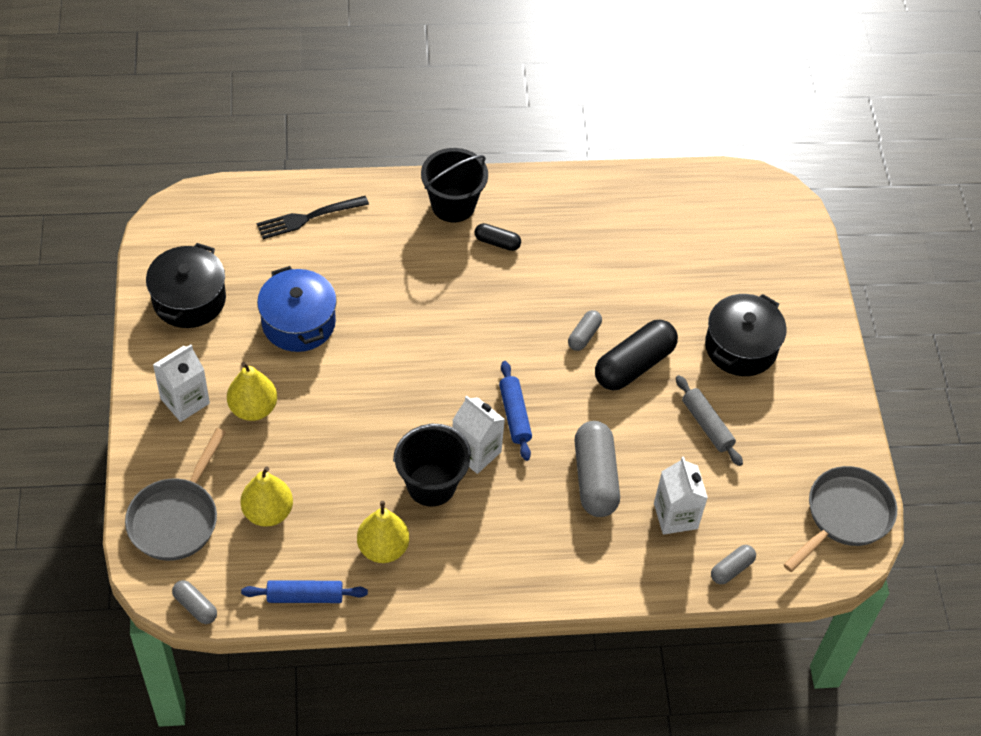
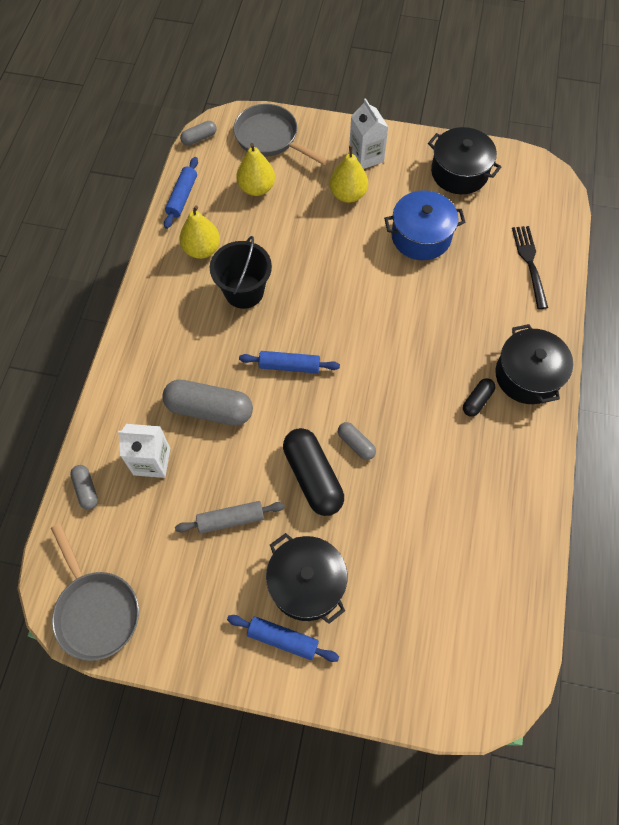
camera: 110 degrees right, 10 degrees up
(453, 205) = (527, 375): black bucket -> black pot
(476, 452) = (263, 329): white carton -> none
(798, 354) = (283, 639): none -> blue rolling pin

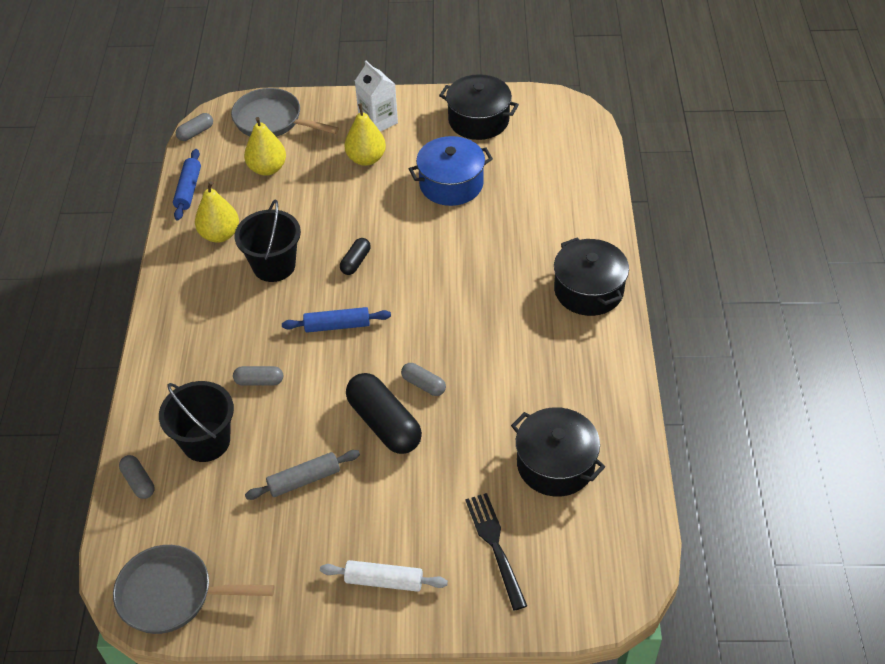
camera: 10 degrees left, 15 degrees down
(96, 610) = (173, 594): grey pan -> grey pan turned 135 degrees clockwise
(152, 461) = (206, 441): white carton -> black bucket
(209, 409) = (259, 381): grey capsule -> grey capsule, size x0.51
(283, 639) = (384, 581): blue rolling pin -> white rolling pin
(306, 583) = (398, 523): black pot -> black pot (555, 464)
(477, 400) = (542, 322): black capsule -> black capsule (356, 262)
(529, 263) = (569, 189): black fork -> black fork (495, 546)

